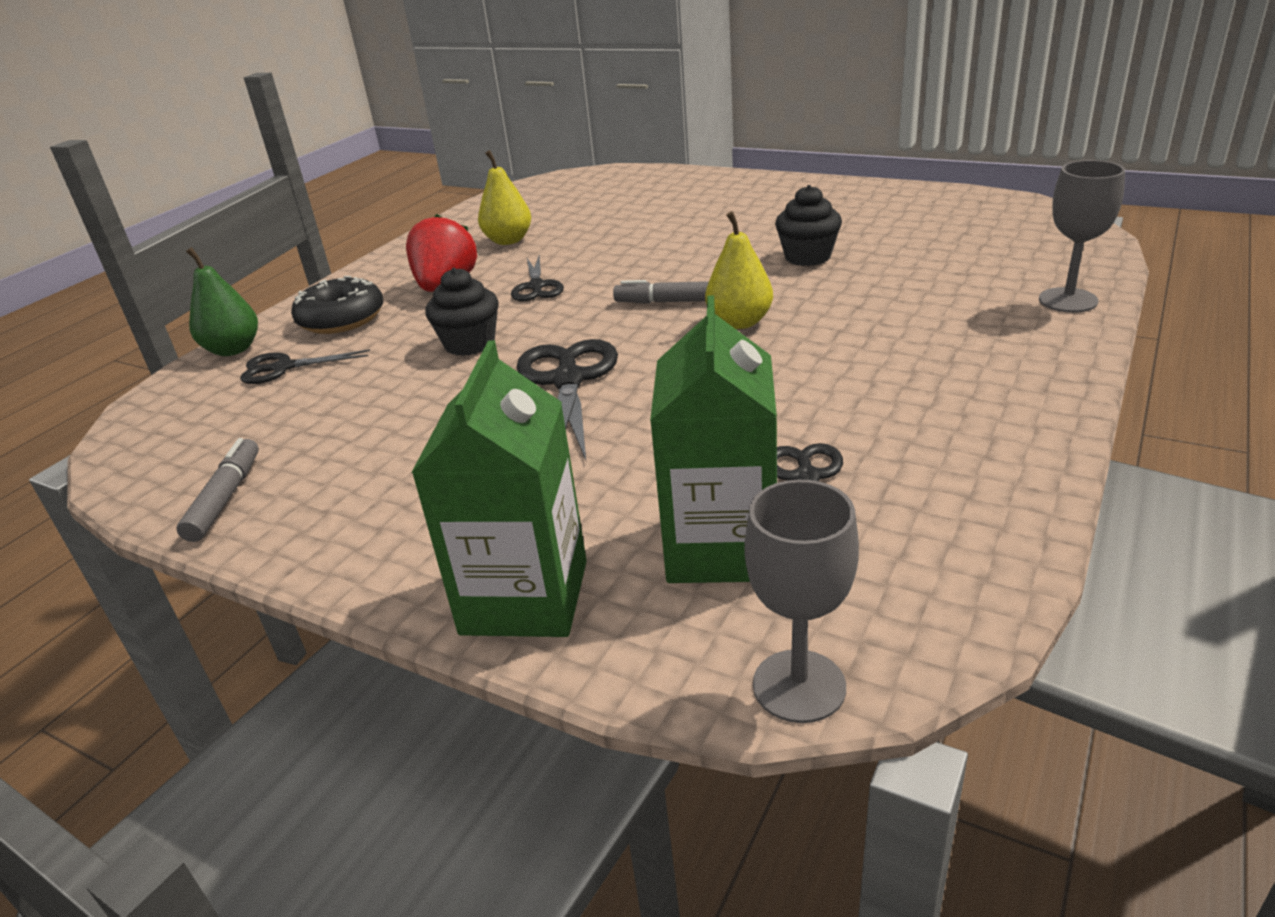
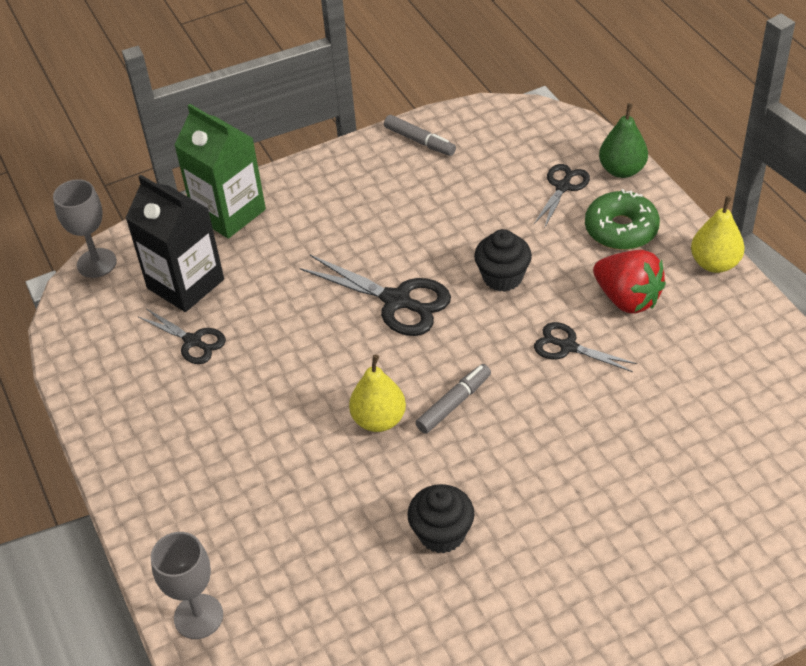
camera: 125 degrees right, 15 degrees up
(341, 319) = (621, 229): black donut -> green donut
(508, 240) = (700, 371): yellow pear -> yellow pear (714, 263)
(721, 547) = (185, 284): green carton -> black carton

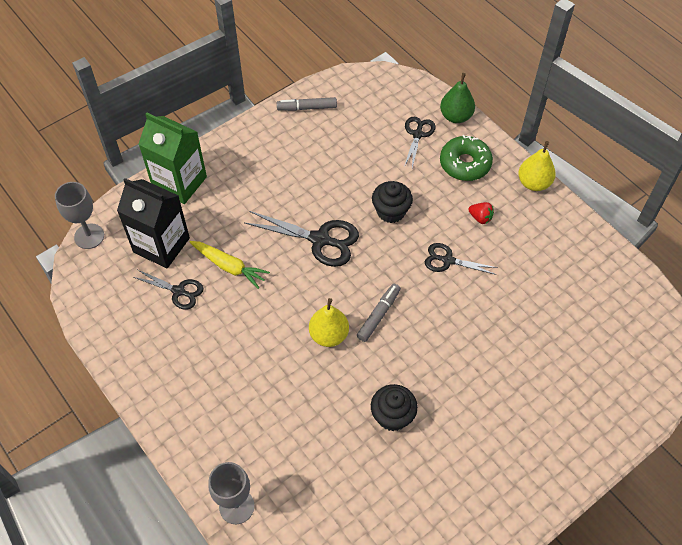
camera: 15 degrees left, 10 degrees up
(267, 319) = (229, 266): none -> yellow carrot
(419, 141) = (307, 108): grey marker -> grey marker turned 150 degrees clockwise
(627, 298) = (480, 218): red strawberry -> red strawberry, size x0.49

